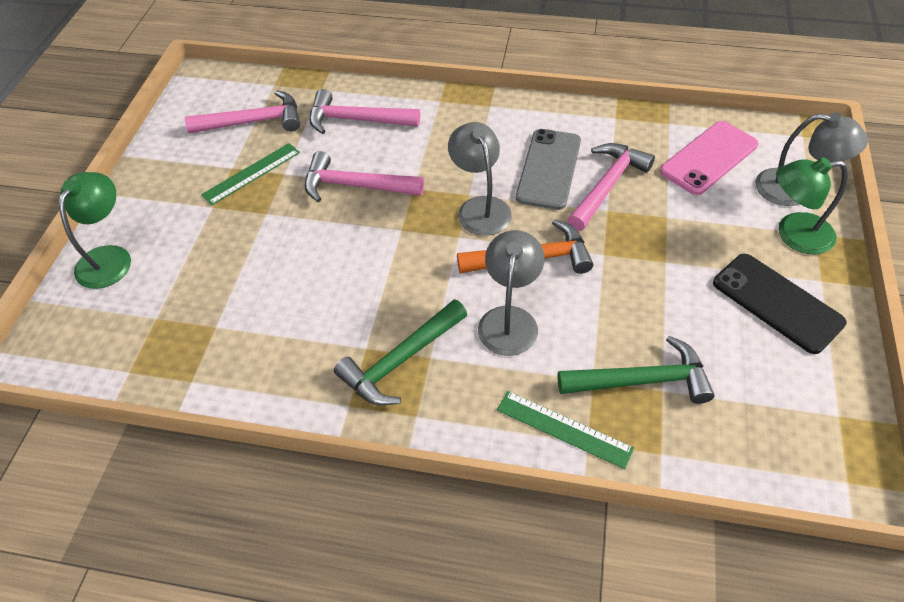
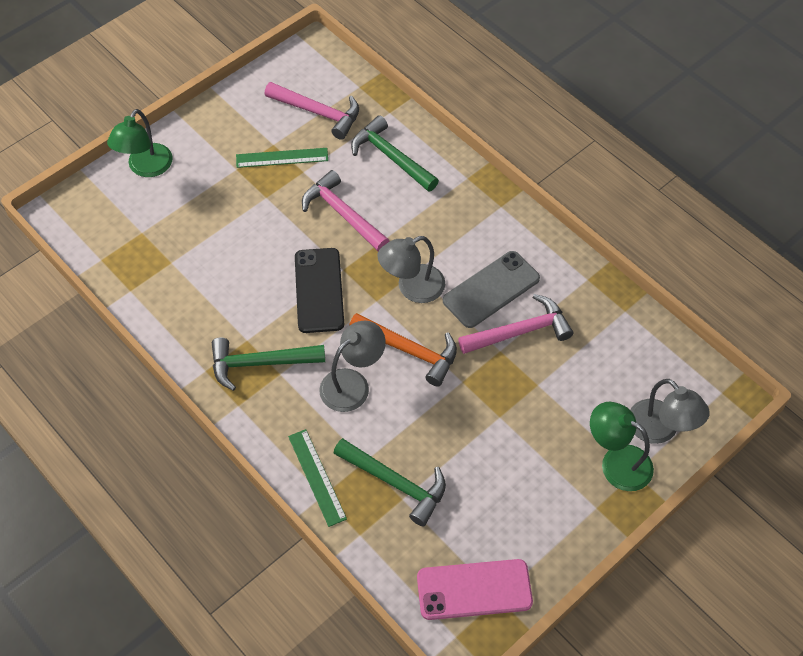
camera: 35 degrees right, 5 degrees up
(109, 257) = (146, 168): green lamp -> green lamp turned 150 degrees clockwise
(356, 120) = (391, 157): pink hammer -> green hammer
(480, 207) = (412, 288): grey lamp -> grey lamp turned 135 degrees counterclockwise
(708, 158) = (623, 360): pink phone -> pink phone (474, 589)
(777, 302) = (545, 499): black phone -> black phone (319, 290)

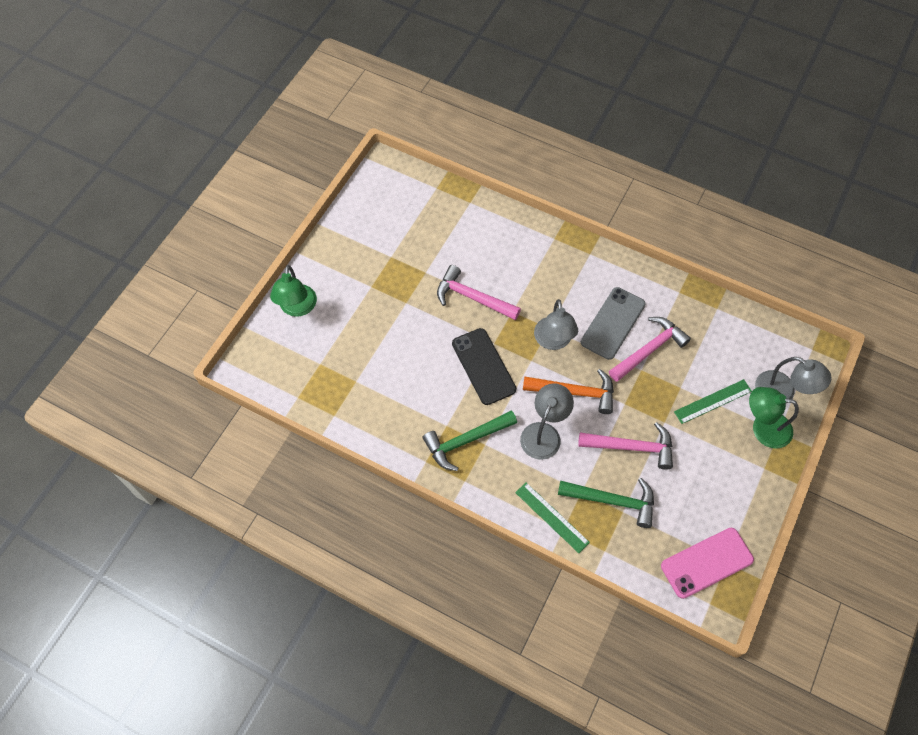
camera: 20 degrees left, 5 degrees up
(282, 157) = (403, 266): green ruler -> green ruler (712, 401)
(318, 113) = (414, 219): pink hammer -> pink hammer (632, 447)
(391, 157) = (488, 239): green hammer -> none
(412, 288) = (553, 341): grey lamp -> grey lamp turned 45 degrees counterclockwise

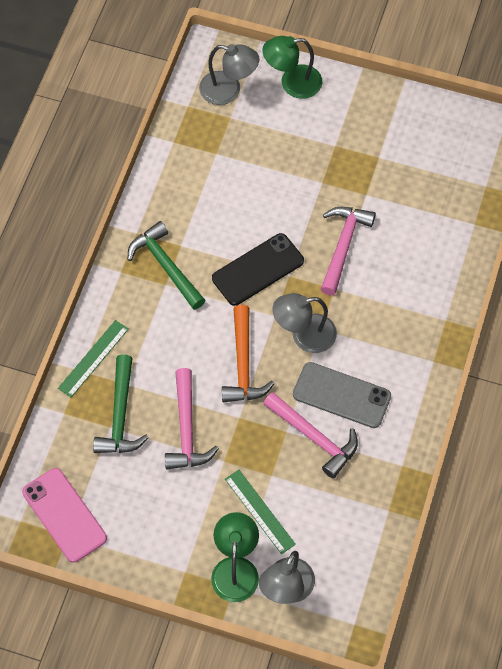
camera: 80 degrees right, 0 degrees up
(544, 433) = (188, 339): grey lamp -> grey lamp (228, 90)

